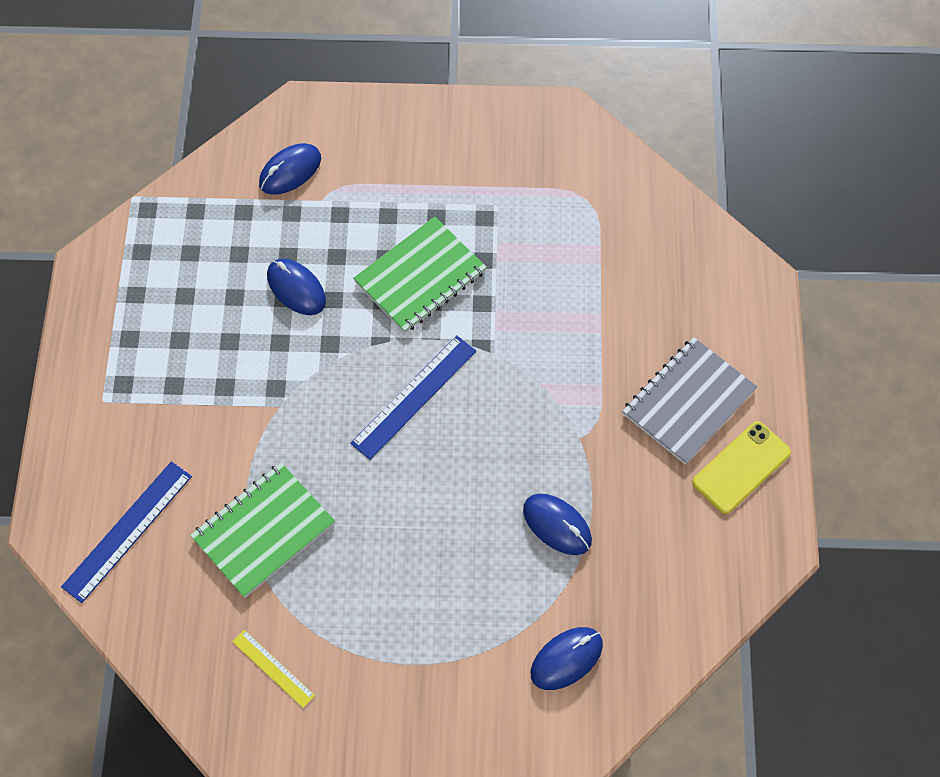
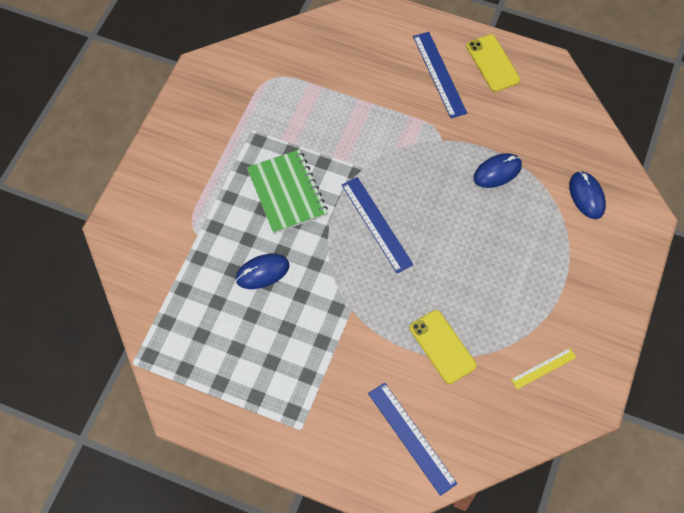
camera: 70 degrees left, 0 degrees up
(263, 531) = (442, 346): green notebook -> yellow phone
(290, 171) = (163, 248): blue mouse -> none
(688, 402) = (439, 74): grey notebook -> blue ruler

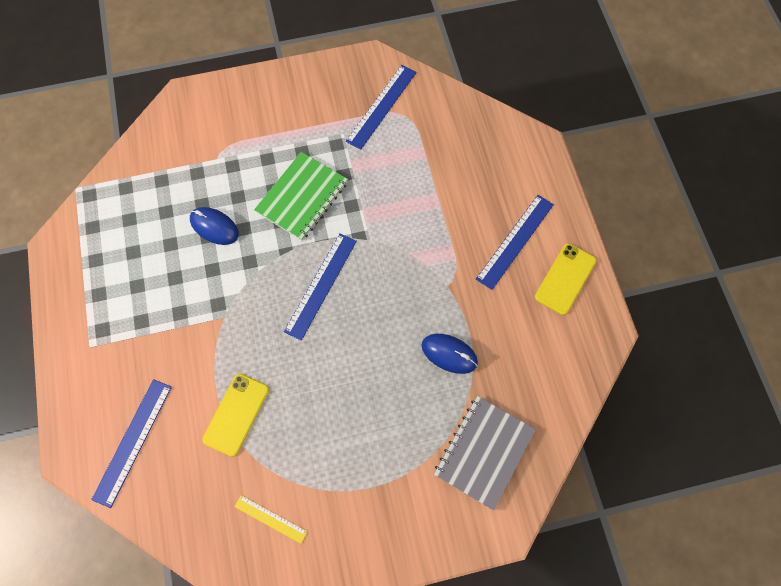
camera: 55 degrees right, 5 degrees up
(250, 88) = (381, 106): none -> blue ruler
(586, 196) = (484, 452): blue mouse -> grey notebook

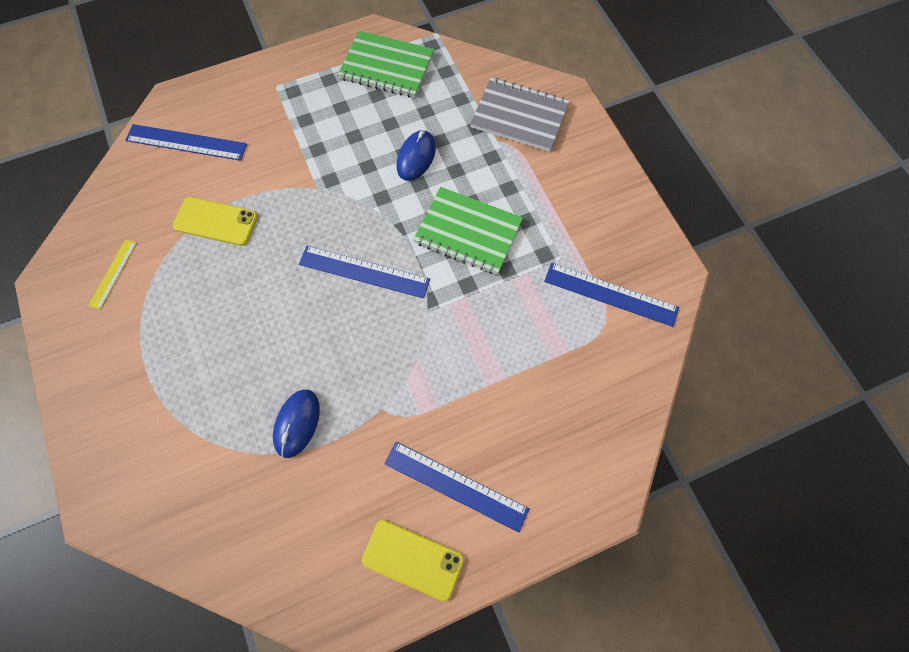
camera: 80 degrees right, 0 degrees up
(101, 238) = (386, 67): none -> green notebook
(484, 452) = (183, 479): grey notebook -> grey notebook (519, 116)

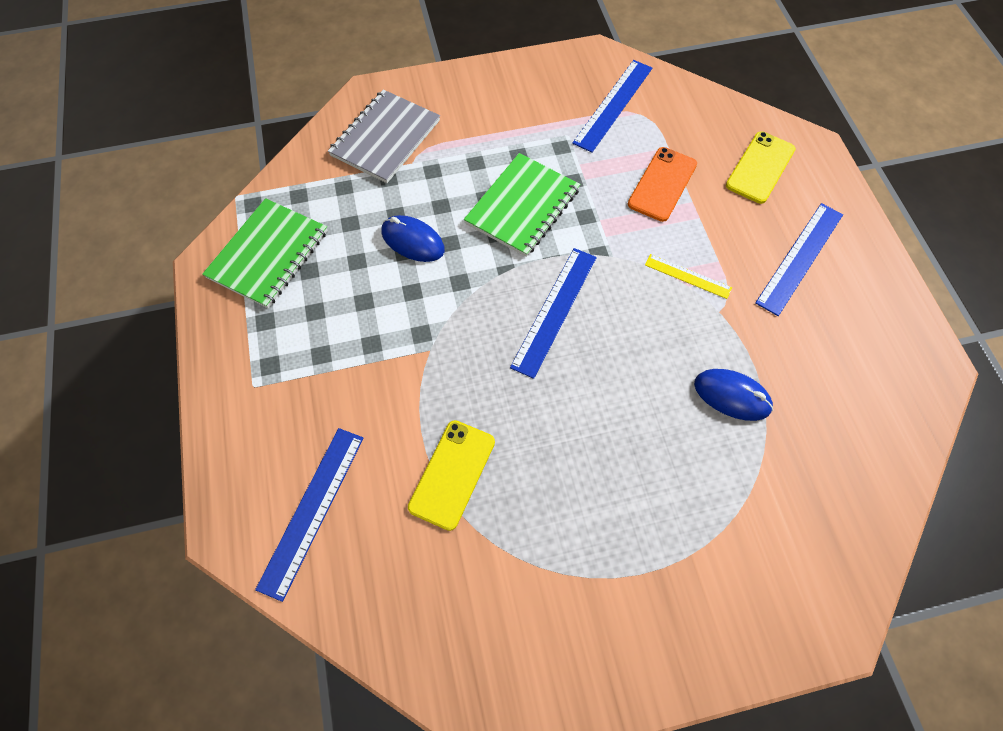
camera: 80 degrees left, 5 degrees down
(113, 274) = (507, 617): yellow ruler -> yellow ruler (687, 276)
(413, 559) = (871, 303): yellow phone -> yellow phone (760, 167)
(520, 348) = (662, 184): none -> orange phone

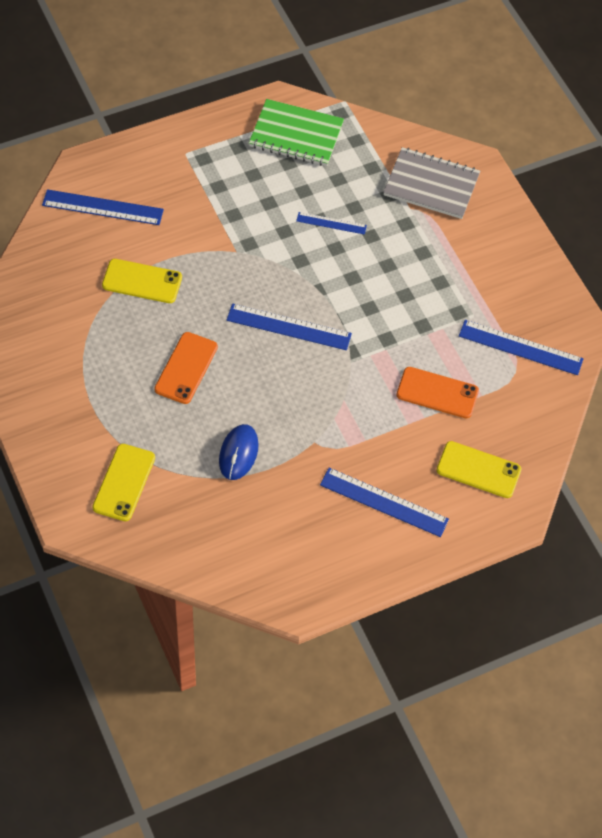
camera: 75 degrees right, 5 degrees down
(412, 241) = (331, 223): blue mouse -> blue ruler
(522, 206) = (385, 292): green notebook -> none
(600, 438) = (186, 368): none -> orange phone
(687, 276) = (344, 417): yellow ruler -> none
(772, 544) = (124, 482): none -> yellow phone

